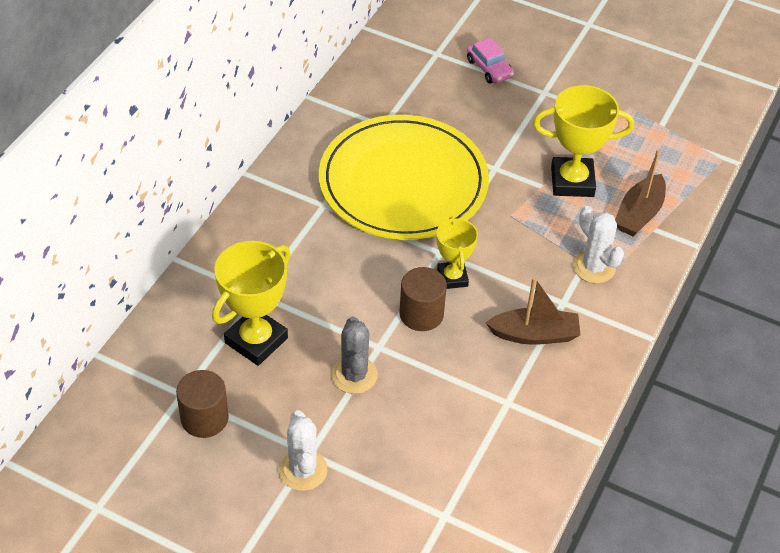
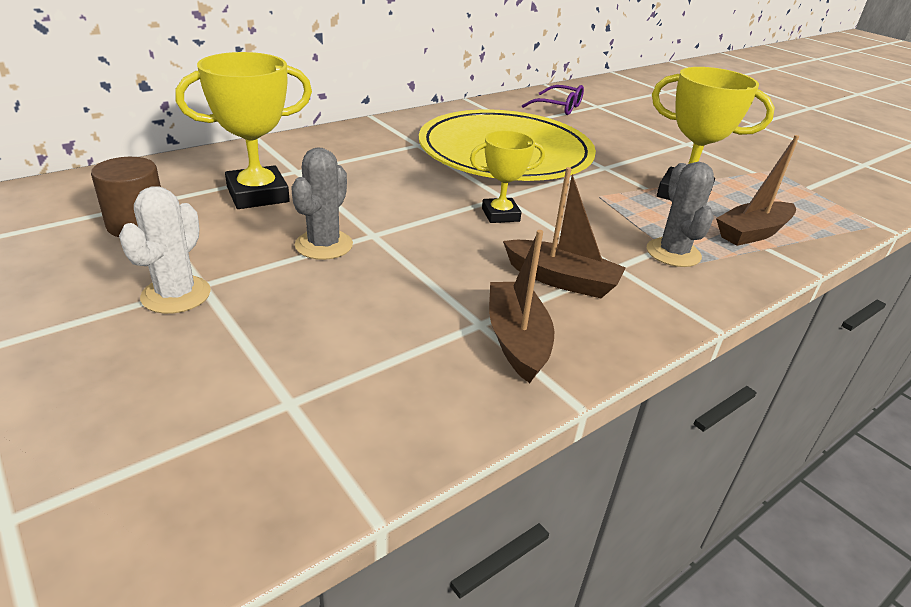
camera: 25 degrees right, 15 degrees down
(404, 74) = (558, 107): none -> purple glasses
(421, 314) = (443, 227): brown cylinder -> none
(452, 278) = (500, 215): yellow trophy -> yellow trophy turned 60 degrees clockwise
(489, 68) = (640, 121): pink car -> none
(537, 406) = (517, 340): none -> brown boat
(594, 267) = (673, 253): white cactus -> grey cactus

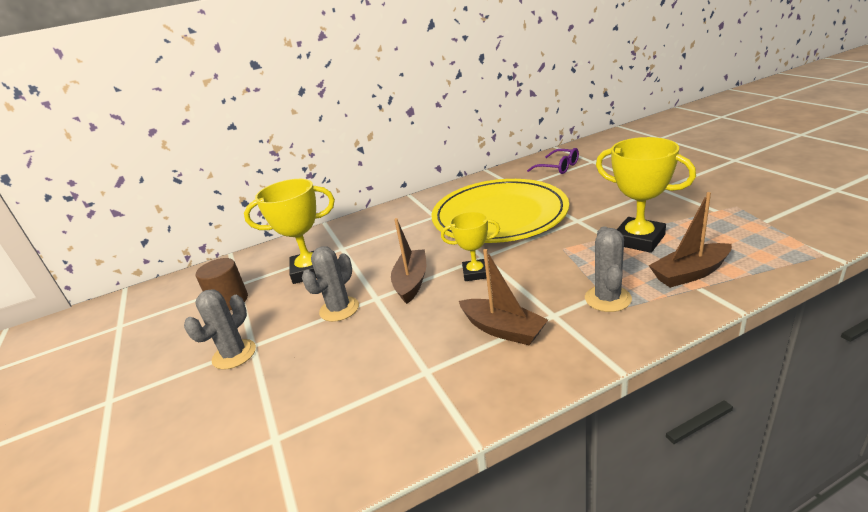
camera: 20 degrees right, 5 degrees down
(176, 295) = (234, 354): white cactus -> grey cactus
(517, 340) = (448, 385): brown boat -> brown boat (411, 282)

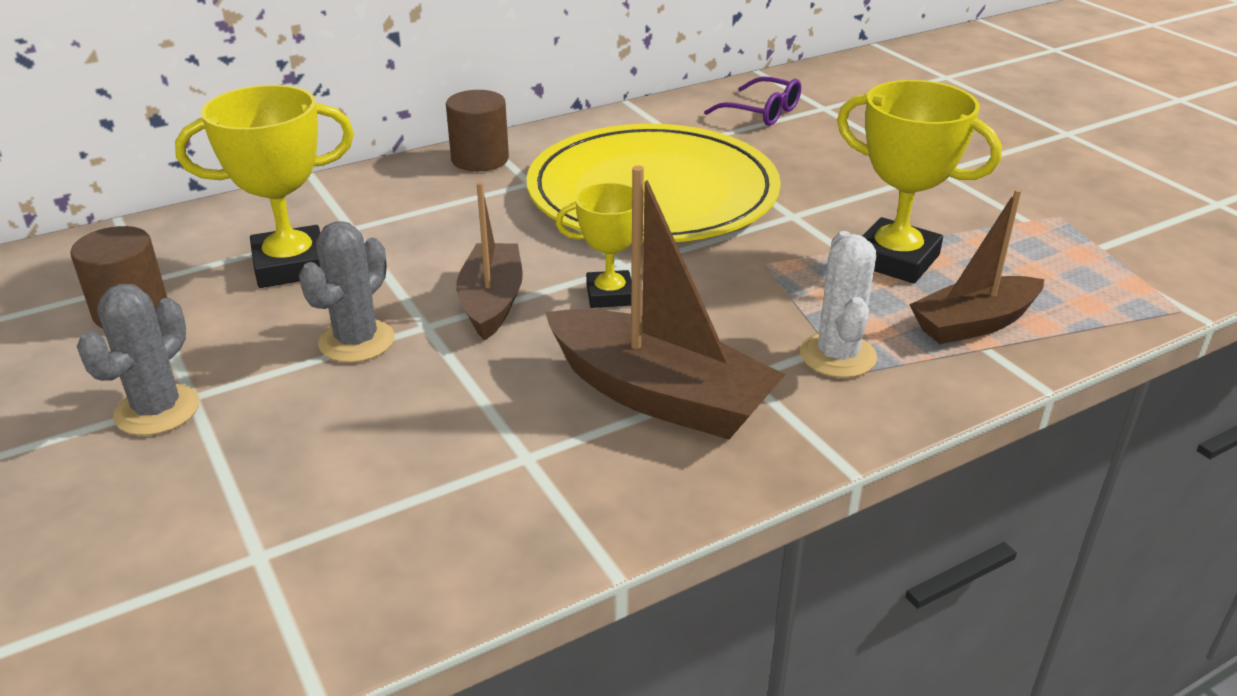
camera: 10 degrees left, 5 degrees up
(409, 207) = (480, 159): none -> brown cylinder
(503, 330) = (659, 395): brown boat -> brown boat, size x1.53
(607, 299) = (837, 356): grey cactus -> white cactus

